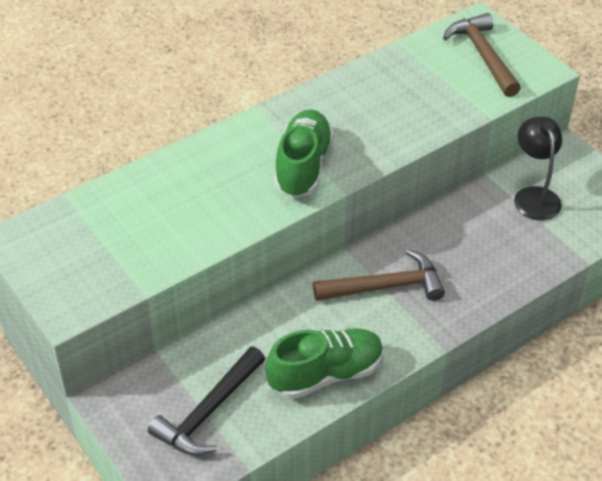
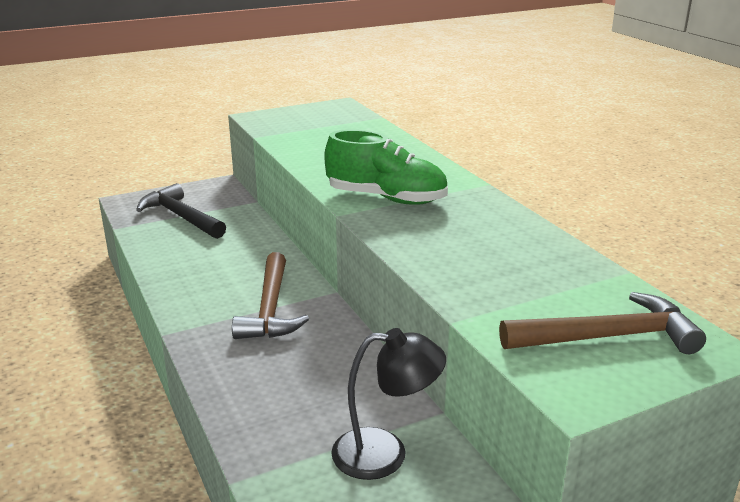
camera: 100 degrees right, 20 degrees down
(325, 374) = (181, 266): green shoe -> none

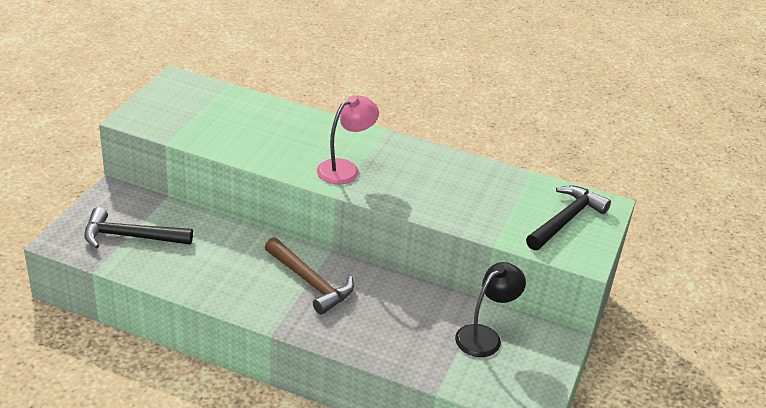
camera: 45 degrees left, 10 degrees up
(386, 198) = (345, 169): green shoe -> pink lamp
(608, 337) = (566, 220): brown hammer -> black hammer

